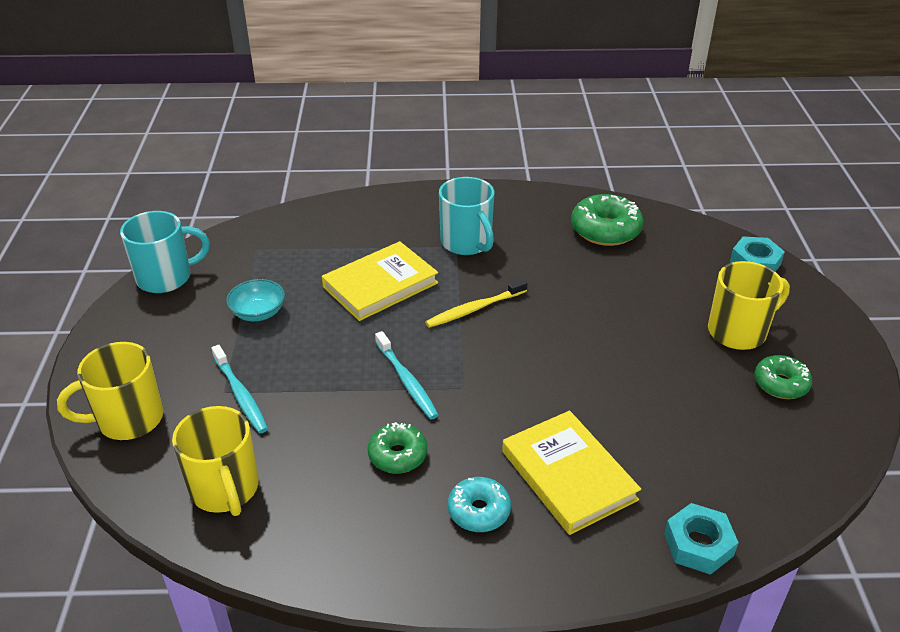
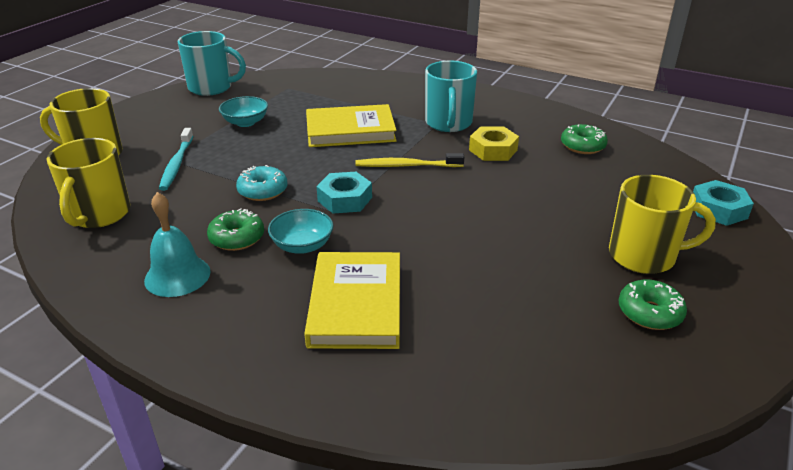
camera: 30 degrees right, 5 degrees down
(385, 520) = (177, 276): none -> turquoise bell
(407, 381) = (300, 194): turquoise toothbrush -> none
(466, 437) = (302, 245): none -> turquoise bowl
(479, 511) = (253, 299): turquoise donut -> turquoise donut (263, 191)
(534, 262) = (493, 150): none -> yellow nut
(605, 230) = (582, 146): green donut -> green donut, size x0.64
(698, 544) = (418, 409): turquoise nut -> turquoise nut (345, 199)

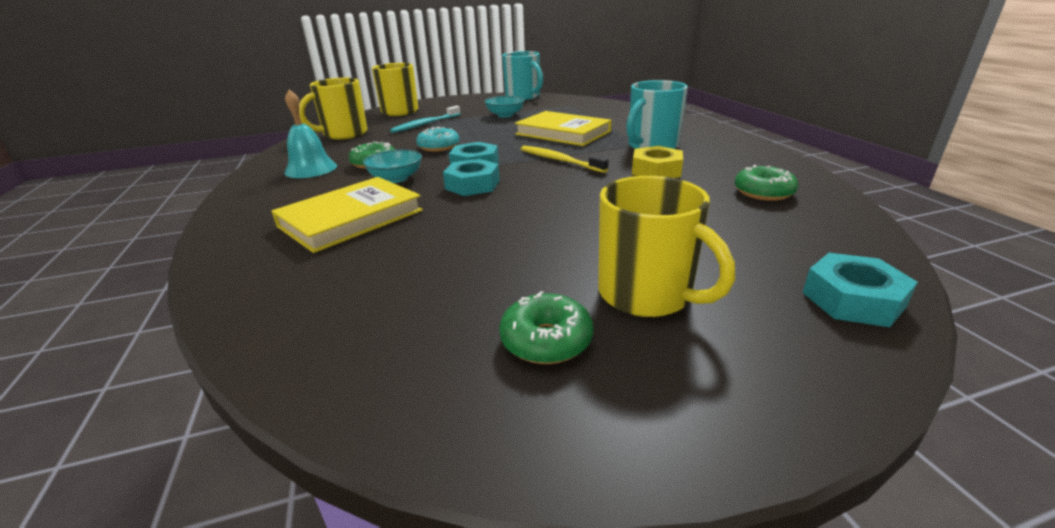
camera: 45 degrees right, 5 degrees down
(387, 222) = (472, 185): none -> turquoise nut

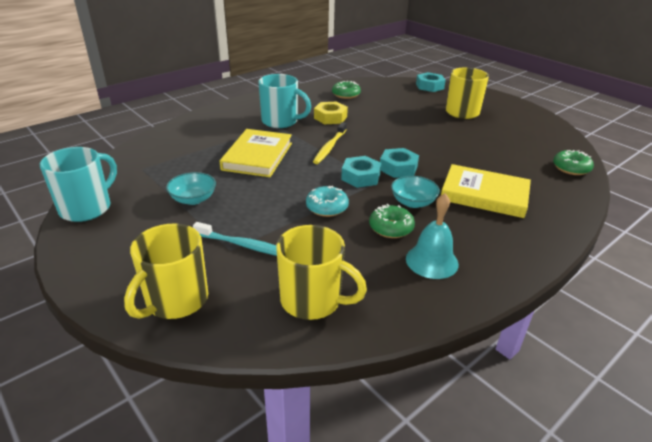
camera: 115 degrees left, 5 degrees up
(546, 340) = (507, 123): green donut -> green donut (571, 168)

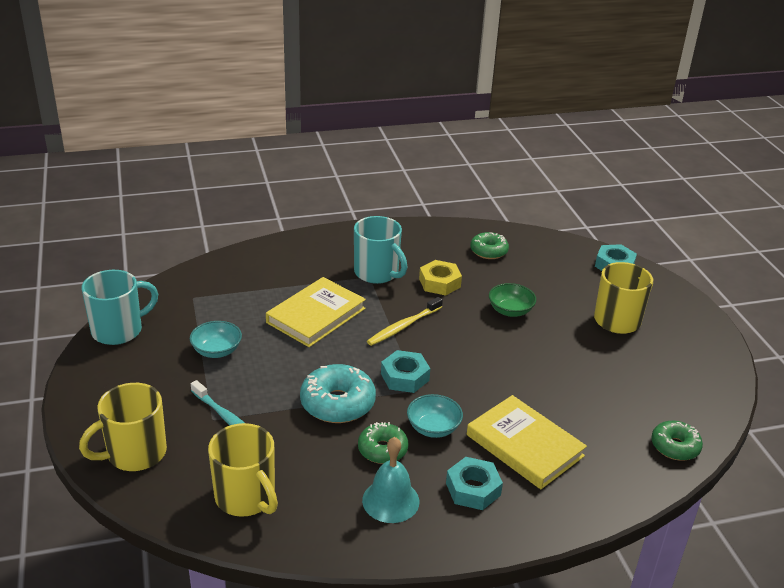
camera: 25 degrees right, 0 degrees up
(327, 207) = (337, 403): turquoise donut -> turquoise donut, size x1.57
(392, 122) = (510, 311): none -> green bowl
(398, 168) = (457, 378): turquoise nut -> turquoise nut (473, 489)

